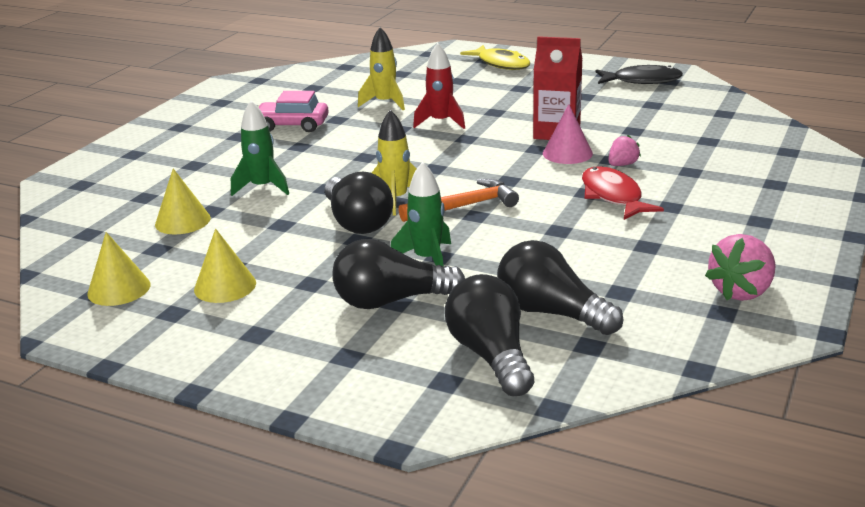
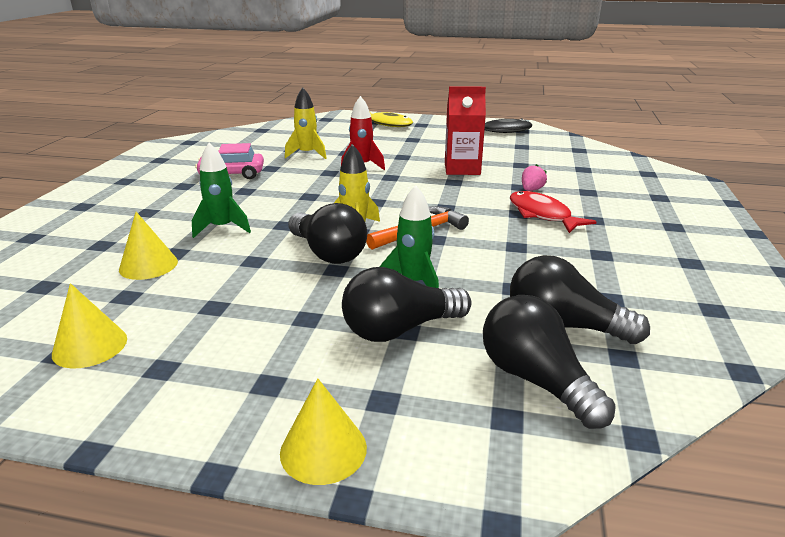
camera: 15 degrees left, 0 degrees up
(225, 286) = (214, 330): yellow cone -> yellow cone (323, 449)
(567, 153) = (481, 184): pink cone -> none
(741, 291) = (713, 288): pink strawberry -> none

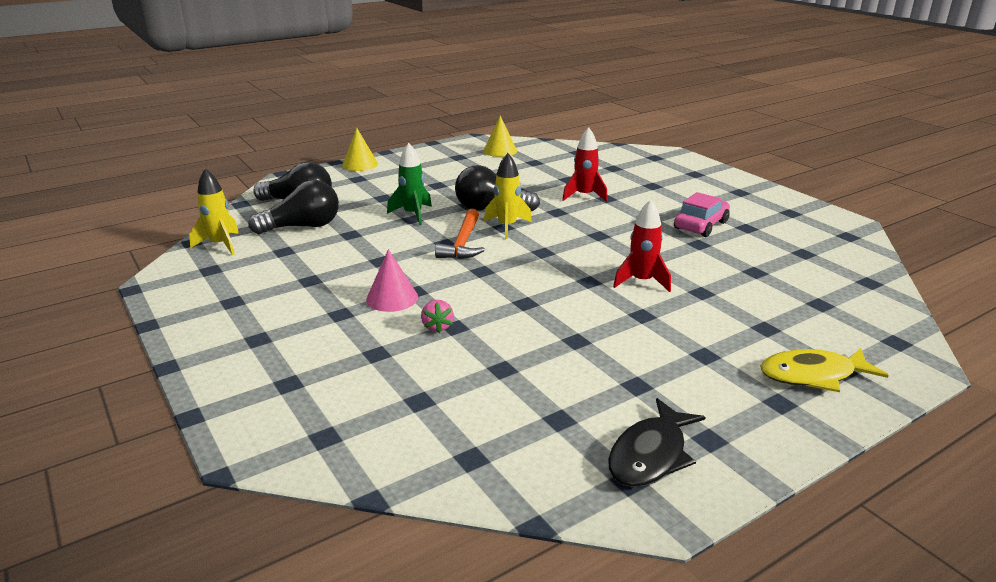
camera: 135 degrees right, 0 degrees up
(148, 265) = (562, 171): yellow cone -> none
(222, 228) = (584, 196): green rocket -> red rocket
(307, 154) = (722, 272): yellow rocket -> yellow rocket (220, 245)
(400, 329) = (386, 196): black light bulb -> none
(462, 169) = (549, 325): red carton -> none
(542, 215) = (392, 298): red fish -> pink cone

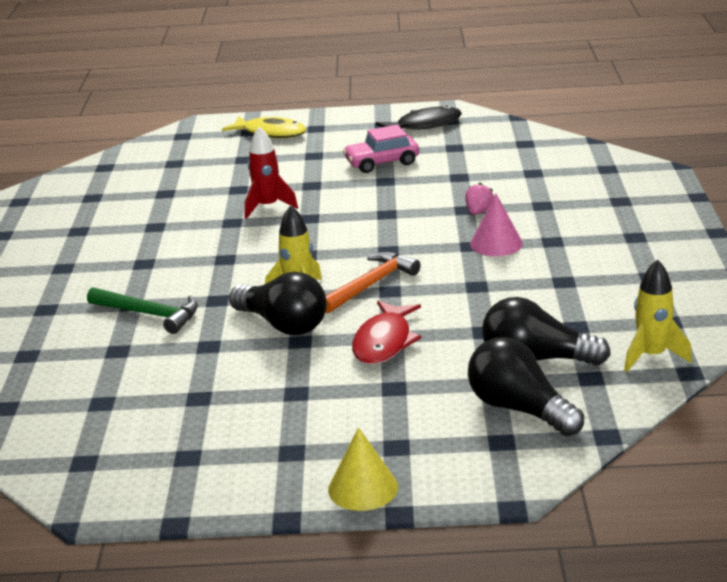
camera: 145 degrees left, 0 degrees up
(413, 214) = (384, 342): green rocket -> red fish
(500, 151) = (105, 451): yellow cone -> none
(584, 196) = (149, 314): red rocket -> green hammer
(701, 225) = (112, 243): pink car -> pink car (382, 162)

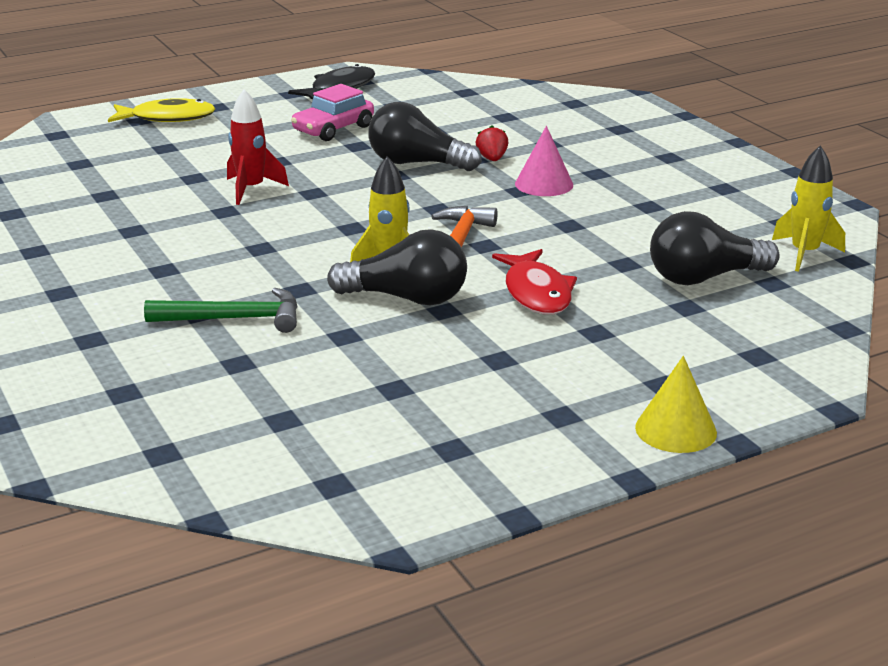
camera: 30 degrees left, 0 degrees up
(478, 212) = (492, 159): pink strawberry -> red strawberry
(519, 409) = (741, 324): black light bulb -> black light bulb (417, 163)

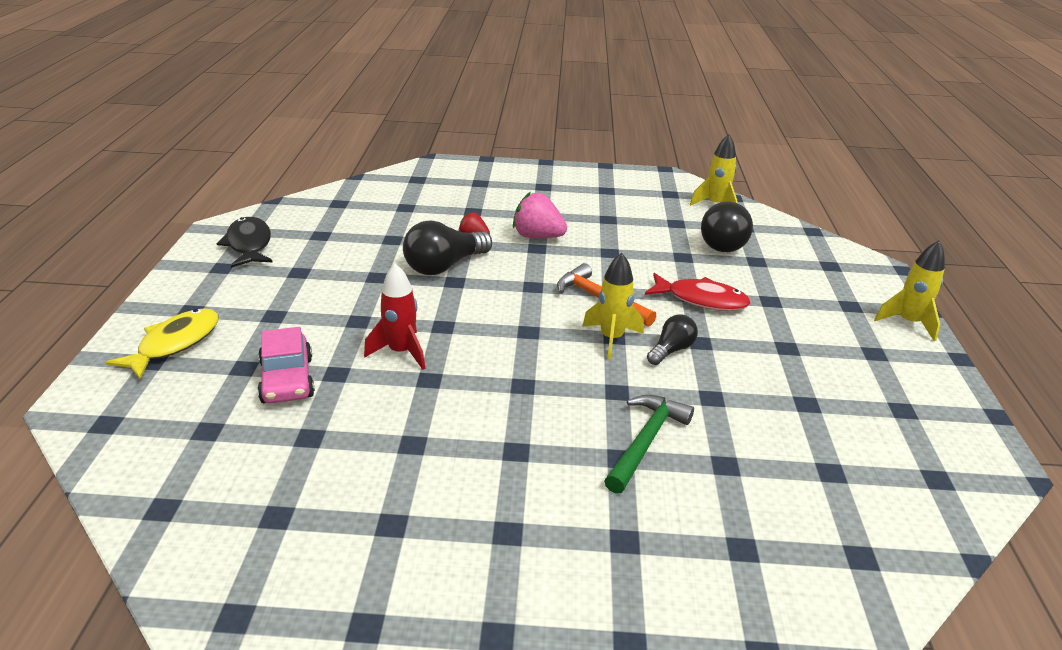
camera: 60 degrees left, 5 degrees up
(333, 129) = (329, 275): pink car -> pink car (287, 380)
(406, 298) = (671, 350): black light bulb -> black light bulb, size x0.58
(544, 184) = (537, 236): pink cone -> pink strawberry
(676, 429) = (908, 323): yellow cone -> yellow rocket

